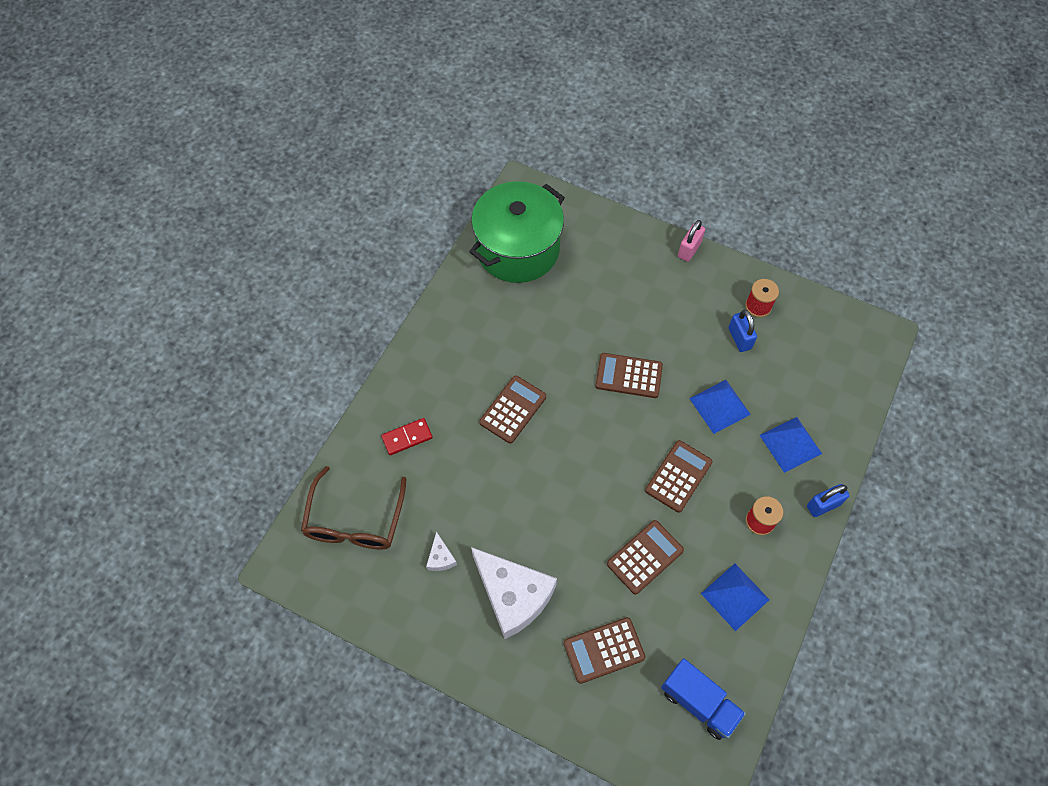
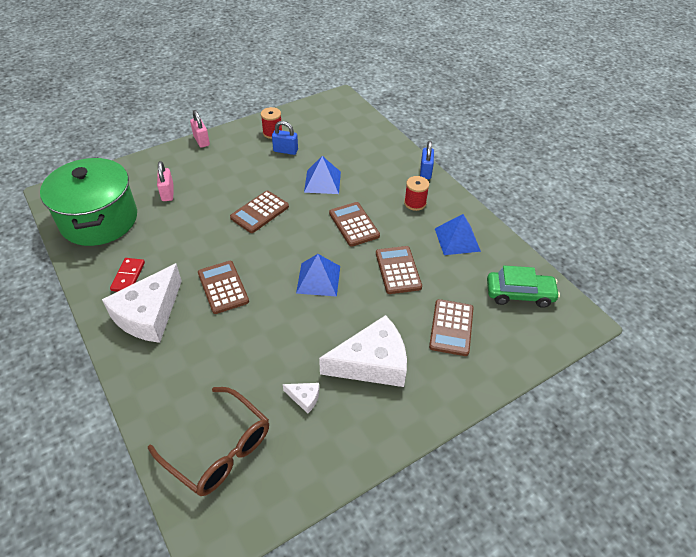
camera: 60 degrees left, 15 degrees down
(407, 437) = (179, 369): red domino -> red domino (128, 276)
(444, 372) = (149, 314): none -> white cheese
(592, 277) = (167, 193): none -> pink padlock
(699, 702) = (519, 294): blue truck -> green car
(790, 444) = (375, 165): blue pyramid -> blue pyramid (318, 279)

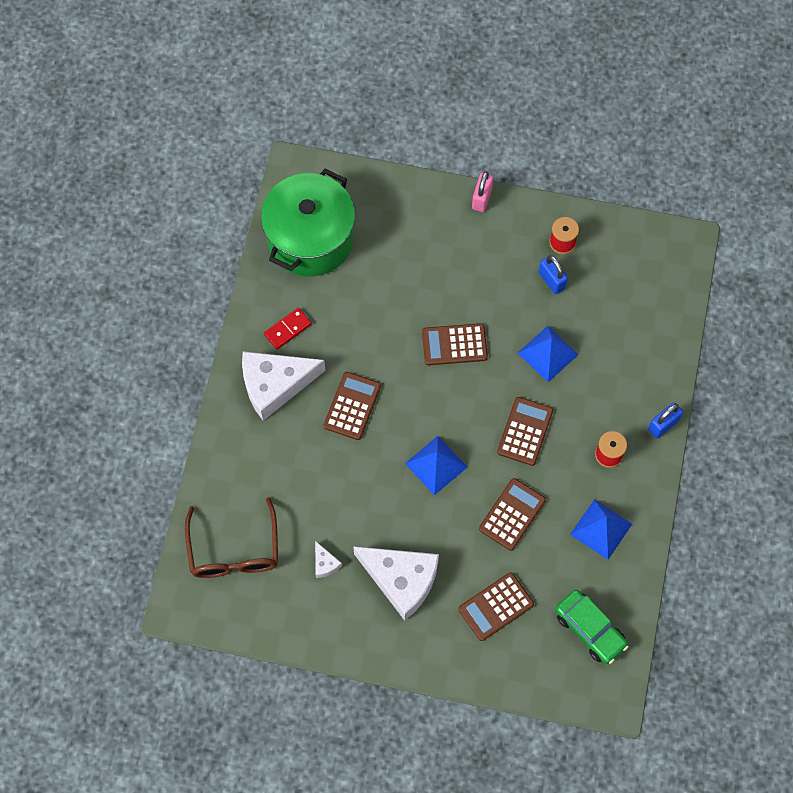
camera: 45 degrees right, 20 degrees up
(167, 193) = (393, 251): pink padlock -> none

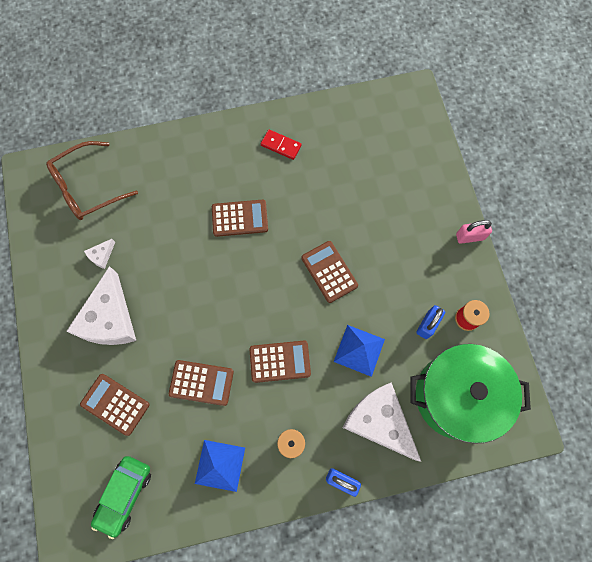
camera: 65 degrees right, 5 degrees up
(275, 385) = (231, 157): white cheese -> white cheese (379, 421)
(310, 239) = (363, 128): green pot -> green pot (456, 396)
(436, 465) = (218, 302): blue pyramid -> none

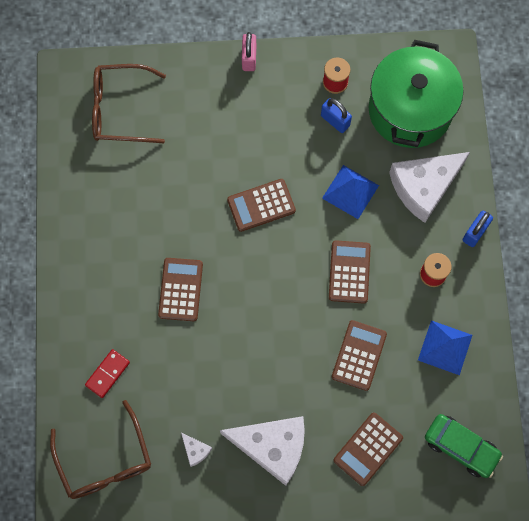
camera: 80 degrees left, 0 degrees up
(281, 145) = (99, 230): red domino -> red domino (107, 374)
(392, 140) = (120, 109): none -> brown glasses

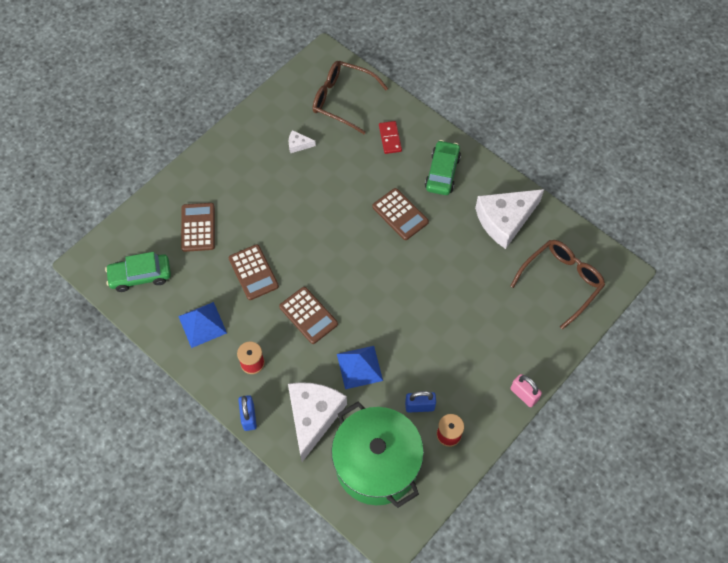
camera: 135 degrees right, 10 degrees down
(101, 294) = (442, 172): none -> green car
(261, 205) = (407, 305): brown calculator -> none
(272, 447) = (256, 182): white cheese -> white cheese (505, 220)

